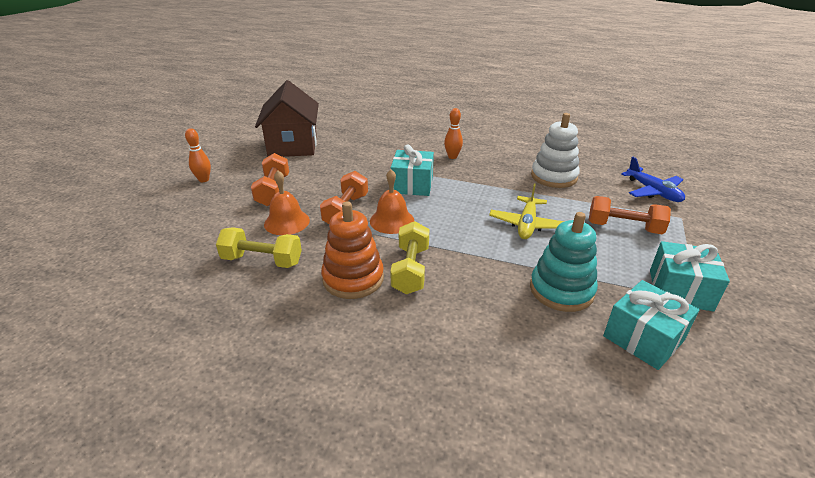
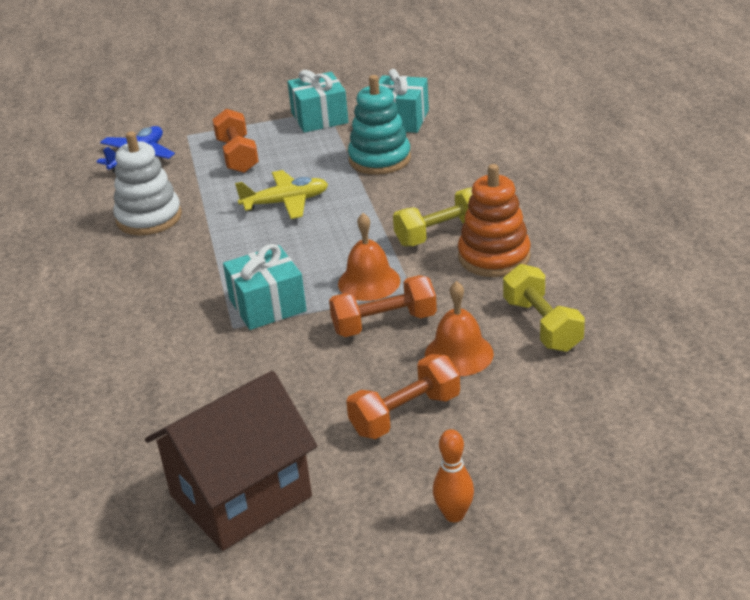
camera: 120 degrees left, 0 degrees up
(452, 157) = (148, 308): orange bowling pin -> none

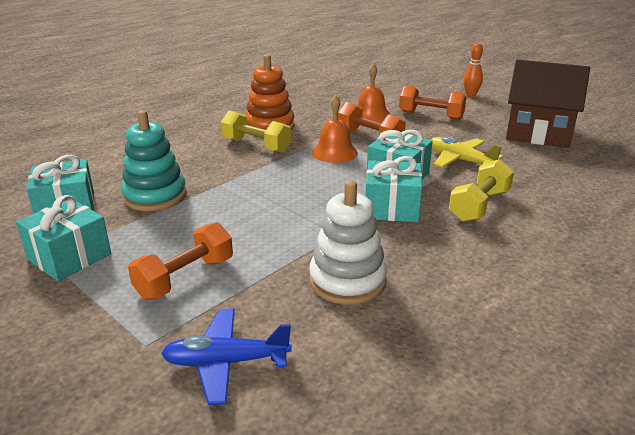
camera: 125 degrees left, 5 degrees down
(214, 276) = (391, 207): none -> turquoise gift
(286, 202) = (260, 215): yellow plane -> yellow plane (460, 160)
(542, 325) = (323, 104): yellow dumbbell -> yellow dumbbell (479, 206)

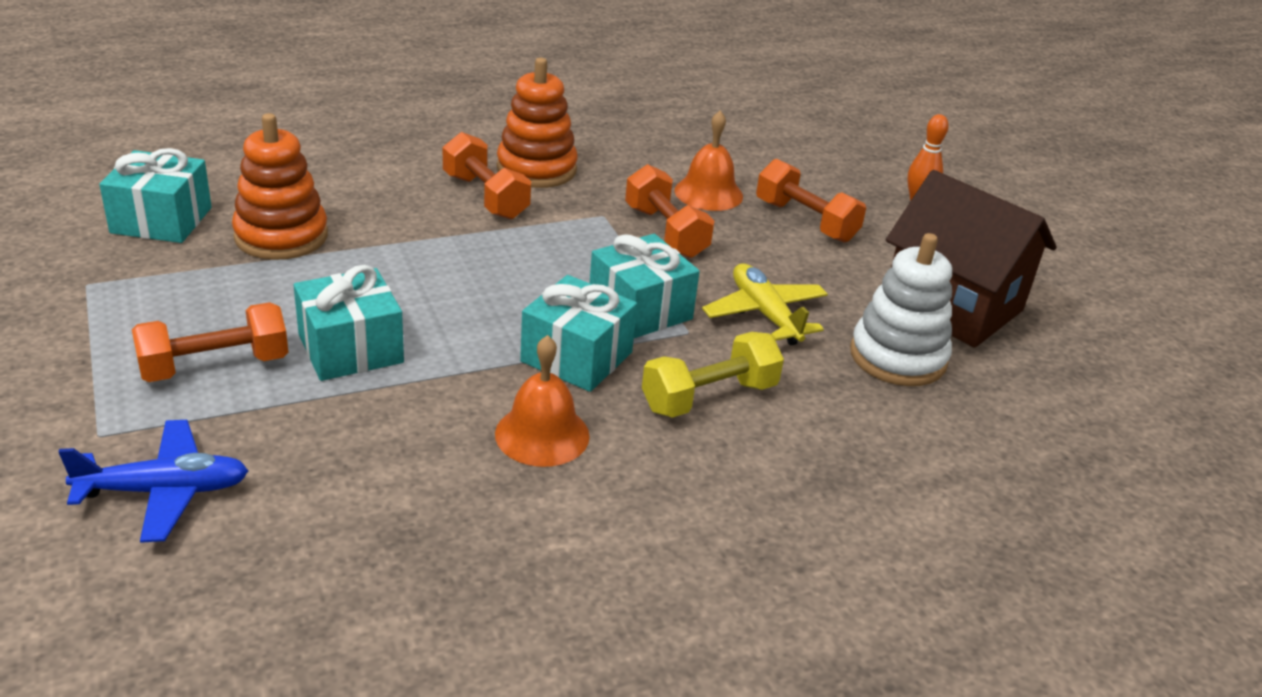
camera: 20 degrees right, 5 degrees up
(69, 256) = (110, 290): turquoise gift -> turquoise gift (350, 349)
(155, 196) = (281, 236): turquoise stacking toy -> orange stacking toy
(226, 362) = (164, 491): blue plane -> blue plane turned 150 degrees clockwise
(256, 145) = (485, 197): yellow dumbbell -> orange dumbbell
(334, 152) = (586, 242): orange bell -> orange bell (542, 434)
(347, 281) = (406, 442): white stacking toy -> white stacking toy (898, 357)

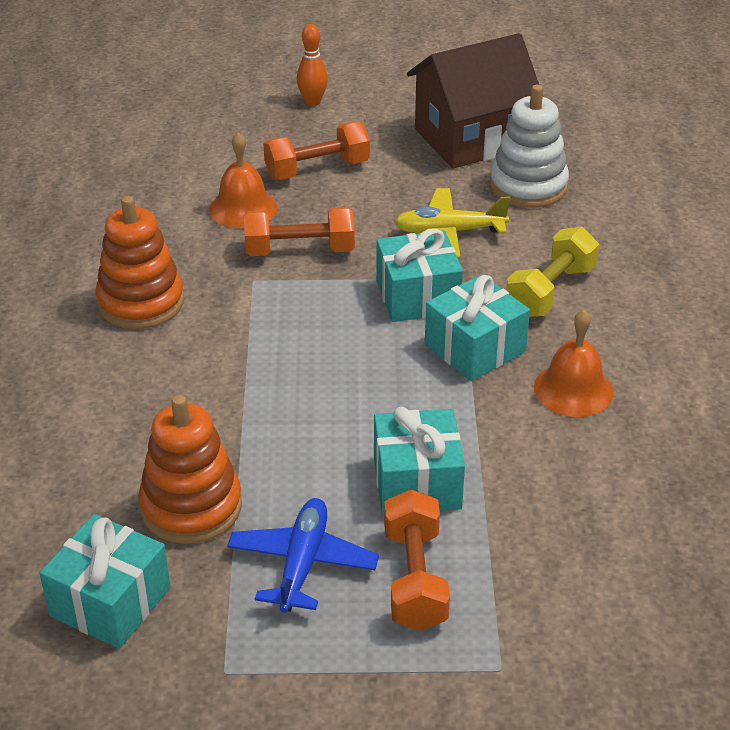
camera: 65 degrees left, 5 degrees up
(164, 491) = (592, 627): blue plane -> blue plane (302, 564)
(485, 197) = (180, 348): orange dumbbell -> none
(709, 397) = (550, 291): yellow dumbbell -> yellow dumbbell turned 45 degrees clockwise

